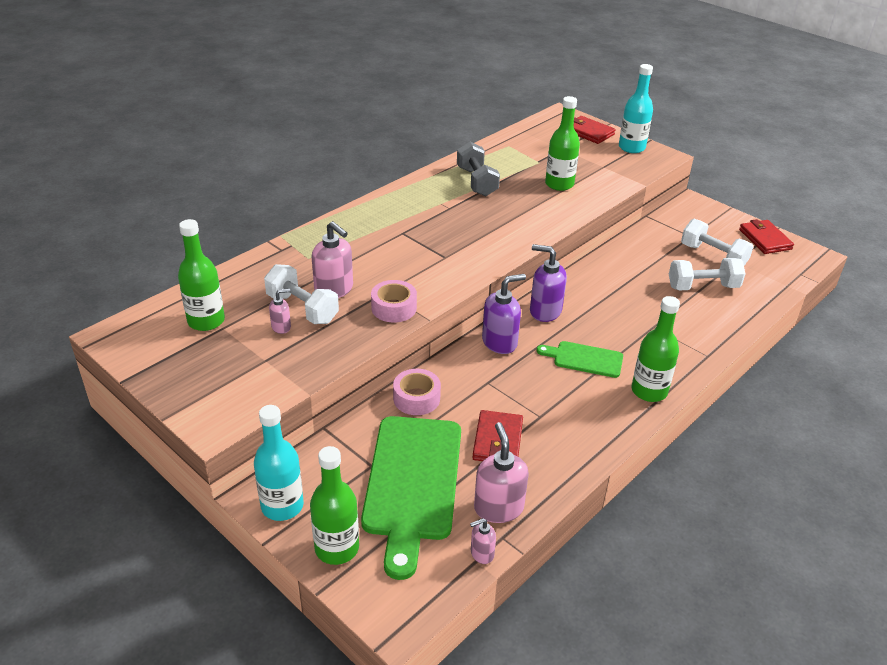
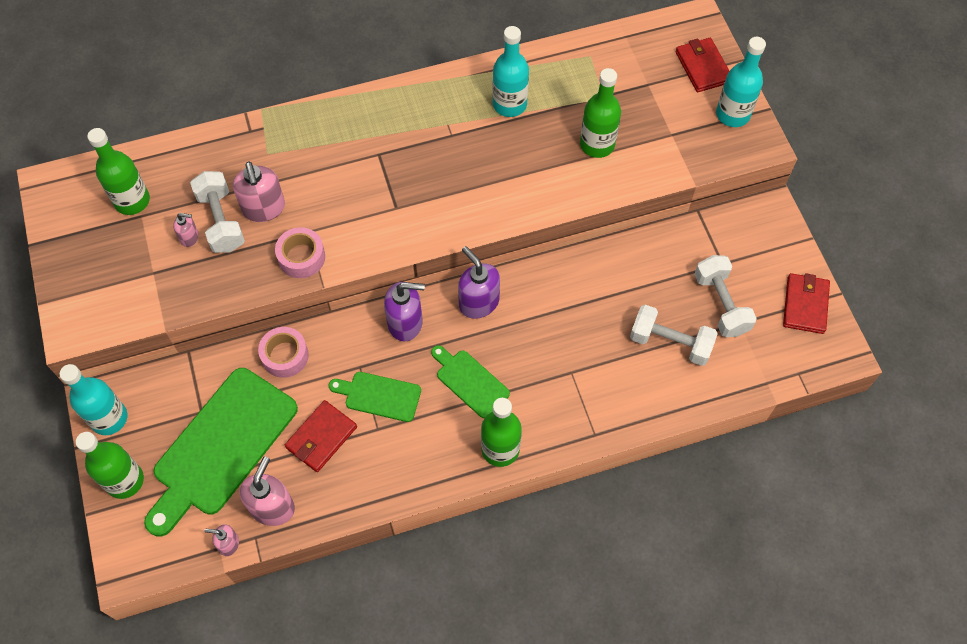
camera: 30 degrees right, 25 degrees up
(477, 182) = (509, 104): grey dumbbell -> turquoise bottle
(521, 394) = (379, 396): none -> green cutting board

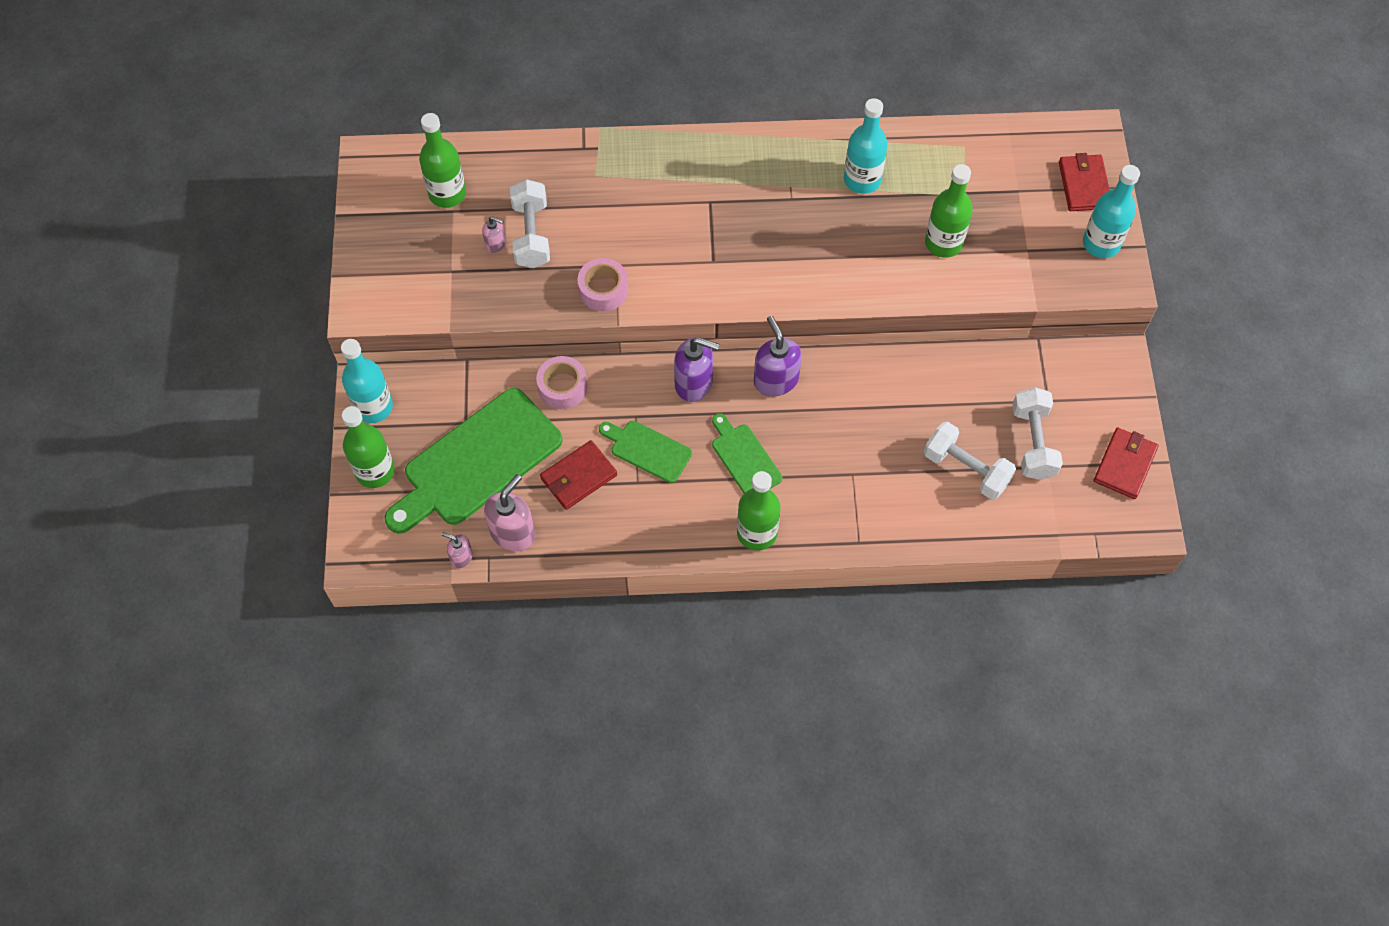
camera: 15 degrees right, 0 degrees up
(264, 208) = (577, 231): pink soap dispenser -> none

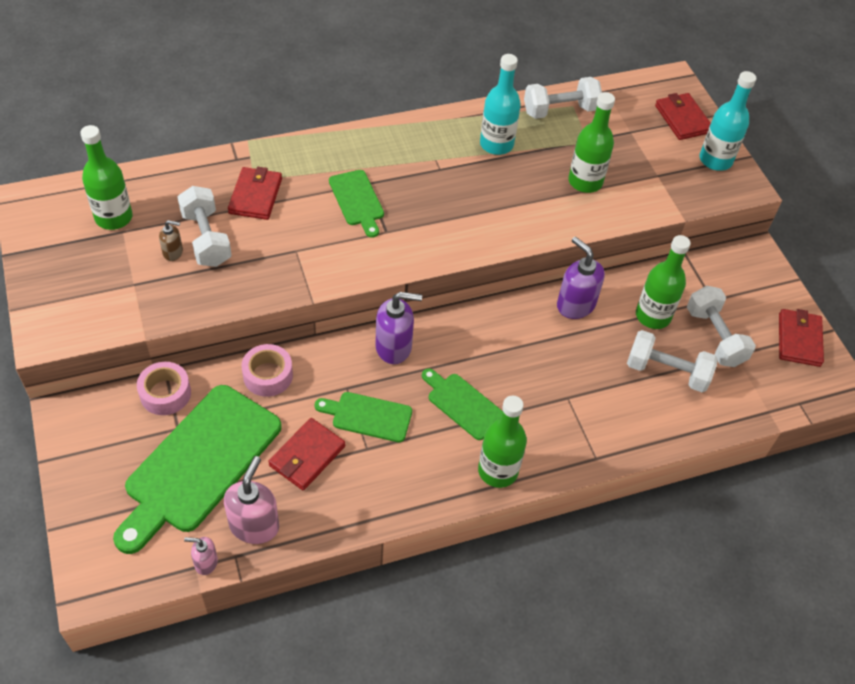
camera: 20 degrees left, 10 degrees down
(373, 407) = (77, 433): turquoise bottle -> none
(375, 471) = (92, 496): green bottle -> green bottle (653, 316)
(496, 244) = (173, 252): pink soap dispenser -> brown soap dispenser
(592, 195) = (255, 196): none -> red wallet
(603, 290) = (290, 274): pink tape -> pink tape (165, 393)
(693, 220) = (357, 201): none -> green cutting board
(775, 380) = (469, 329): purple soap dispenser -> purple soap dispenser (575, 305)
(947, 150) = (560, 110): none -> white dumbbell

